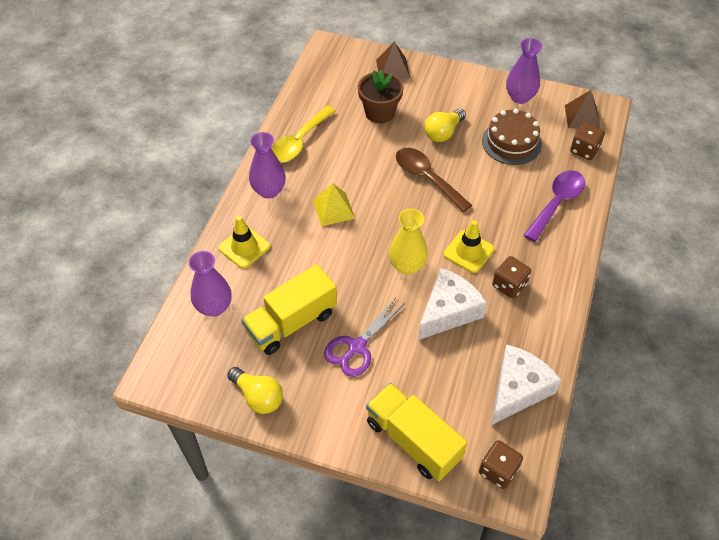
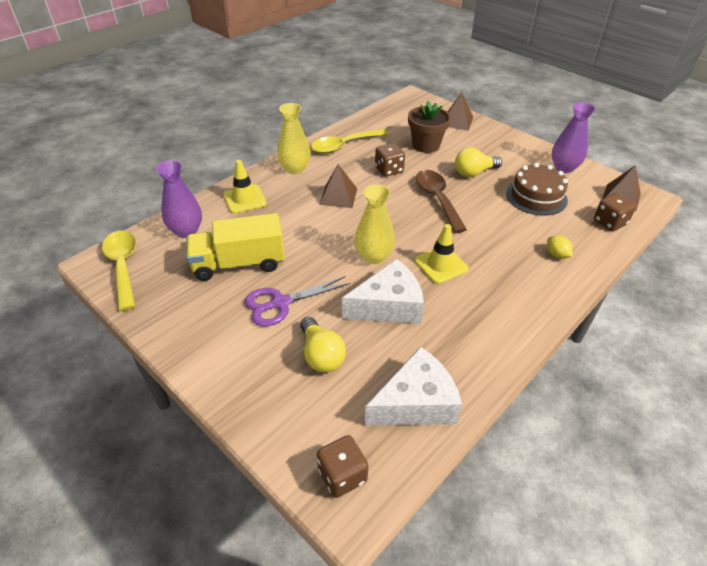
camera: 25 degrees right, 10 degrees down
(183, 370) = (123, 266): none -> yellow spoon
(258, 396) = (164, 309): yellow light bulb -> yellow light bulb (321, 355)
(269, 190) = (295, 169): purple vase -> yellow vase
(333, 209) = (338, 196): yellow pyramid -> brown pyramid
(413, 440) = (274, 405): yellow truck -> none
(509, 285) = (465, 305): brown dice -> brown dice (389, 170)
(556, 203) = (556, 255): purple spoon -> yellow lemon

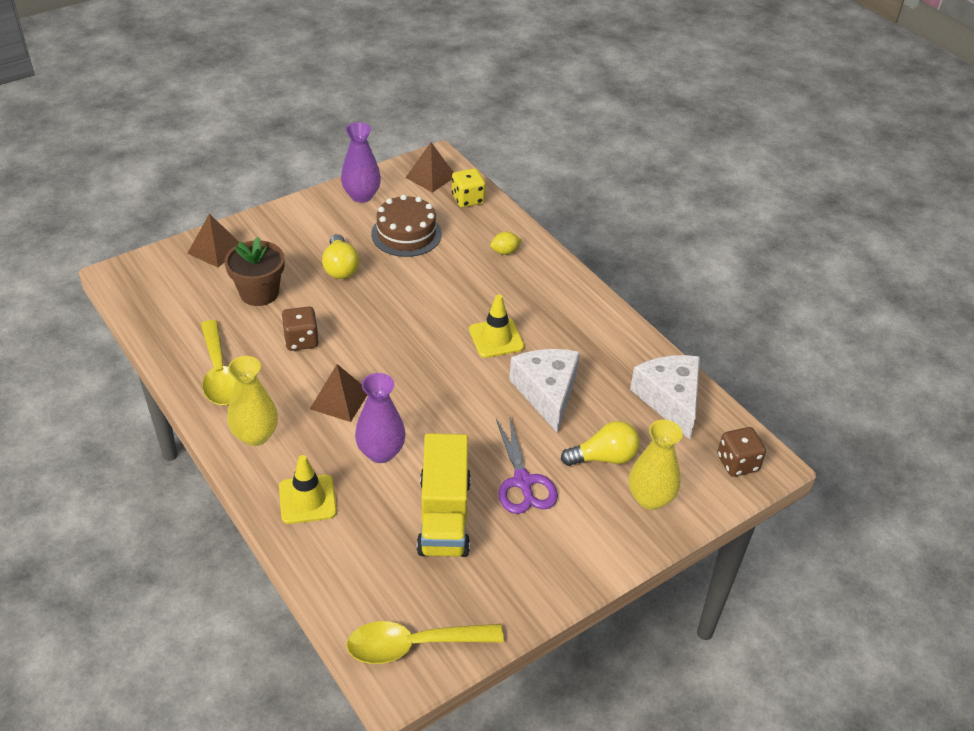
camera: 80 degrees left, 0 degrees up
(186, 231) = (358, 570): purple vase -> purple vase (381, 452)
(374, 256) = (467, 389): yellow vase -> yellow vase (650, 498)
(437, 199) = (381, 312): brown spoon -> none
(609, 222) = (468, 199): brown dice -> yellow dice

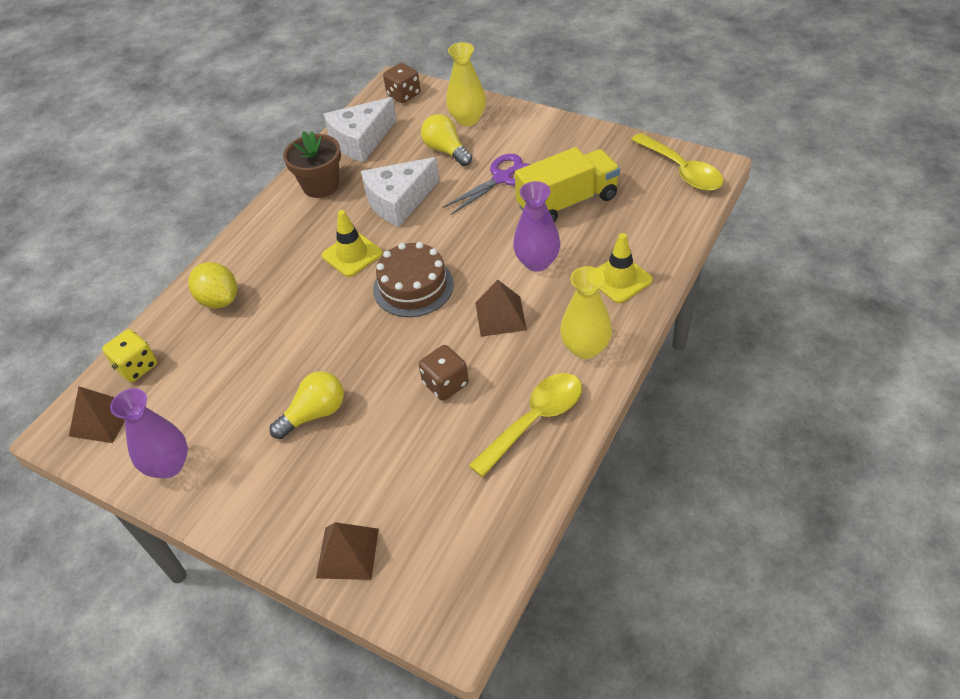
camera: 110 degrees left, 5 degrees up
(259, 293) = (398, 461): brown flower pot -> brown flower pot (321, 185)
(406, 234) = (226, 388): brown cake -> brown cake (413, 286)
(505, 252) = (219, 300): yellow lemon -> yellow lemon, size x1.71

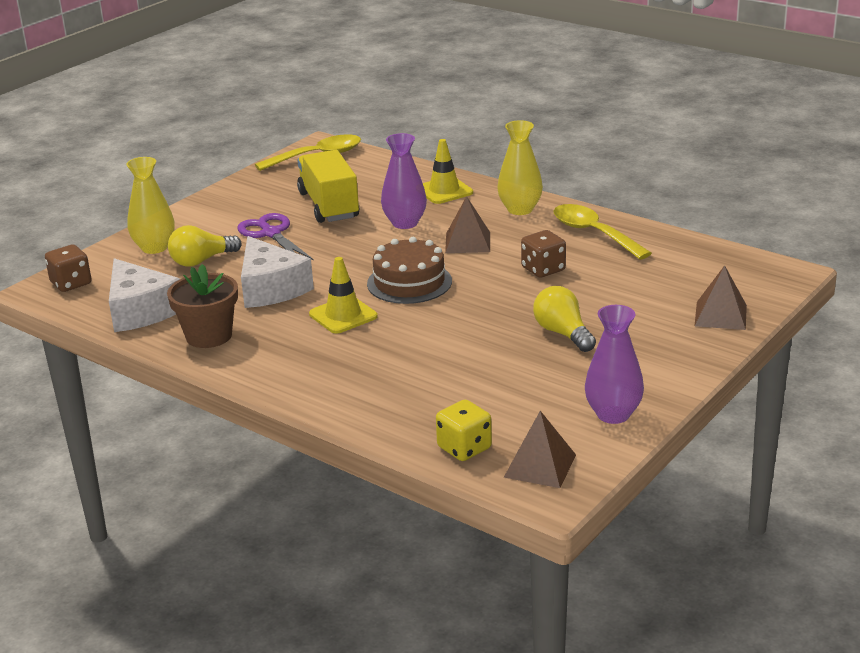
camera: 85 degrees left, 20 degrees down
(219, 300) = (376, 397): yellow lemon -> none

